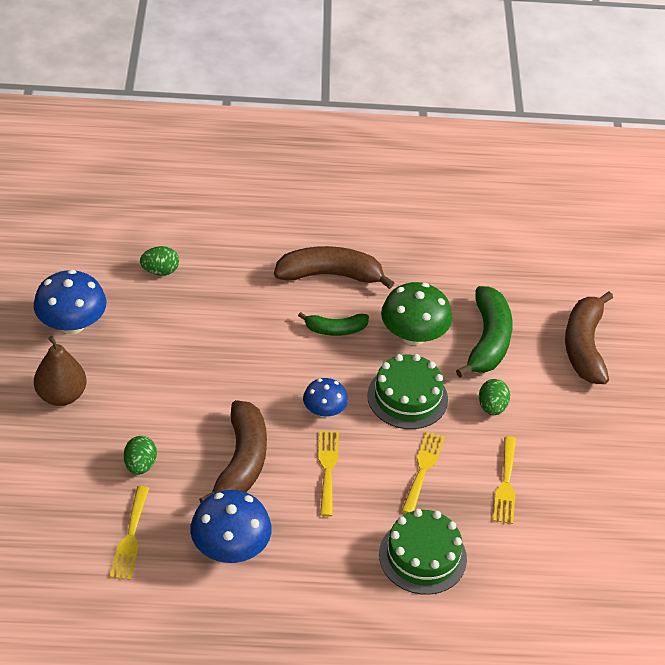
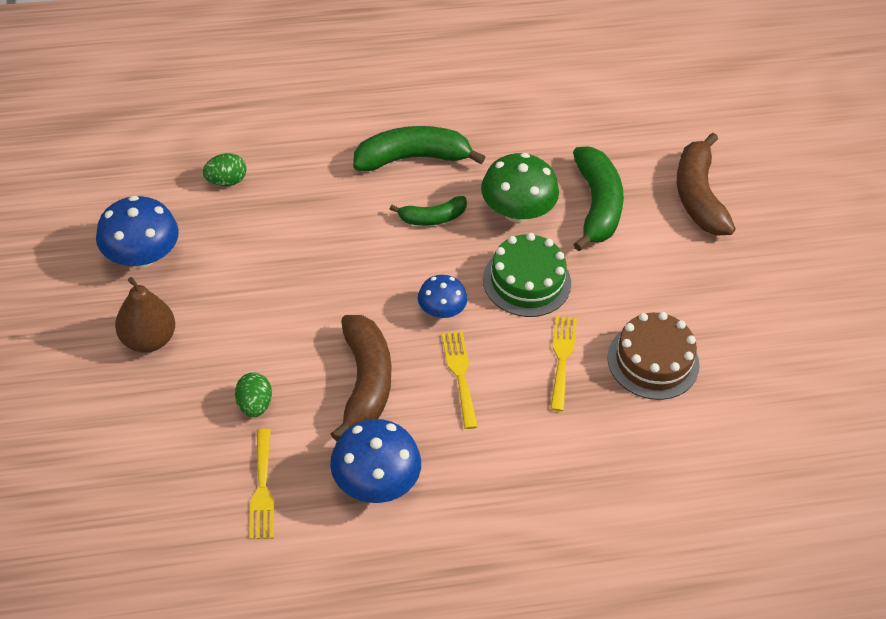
camera: 10 degrees left, 5 degrees up
(330, 275) = (412, 158): brown banana -> green banana
(422, 556) = (584, 456): green cake -> none
(492, 407) = (618, 278): green egg -> none
(506, 484) = (653, 361): yellow fork -> brown cake

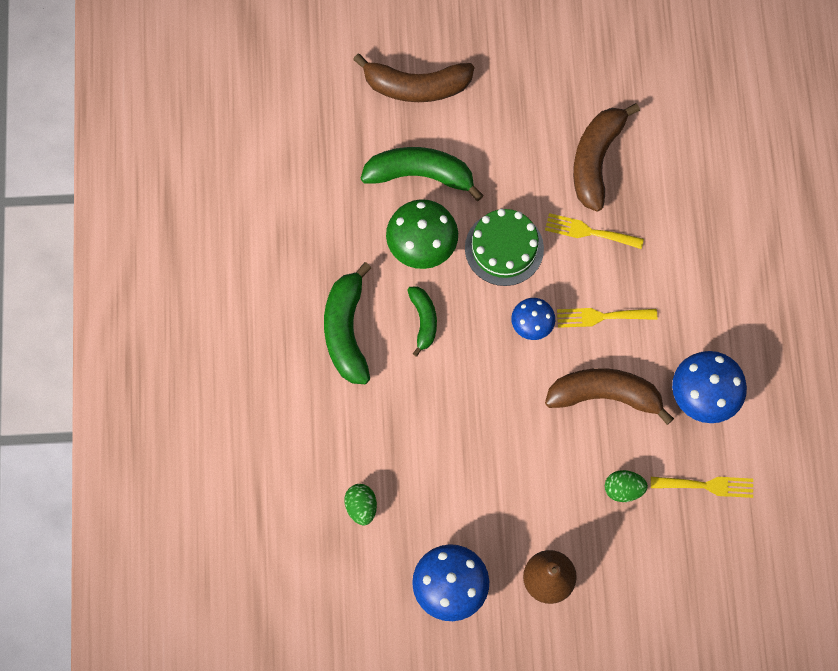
camera: 80 degrees left, 20 degrees up
(653, 361) = (596, 160): brown cake -> brown banana

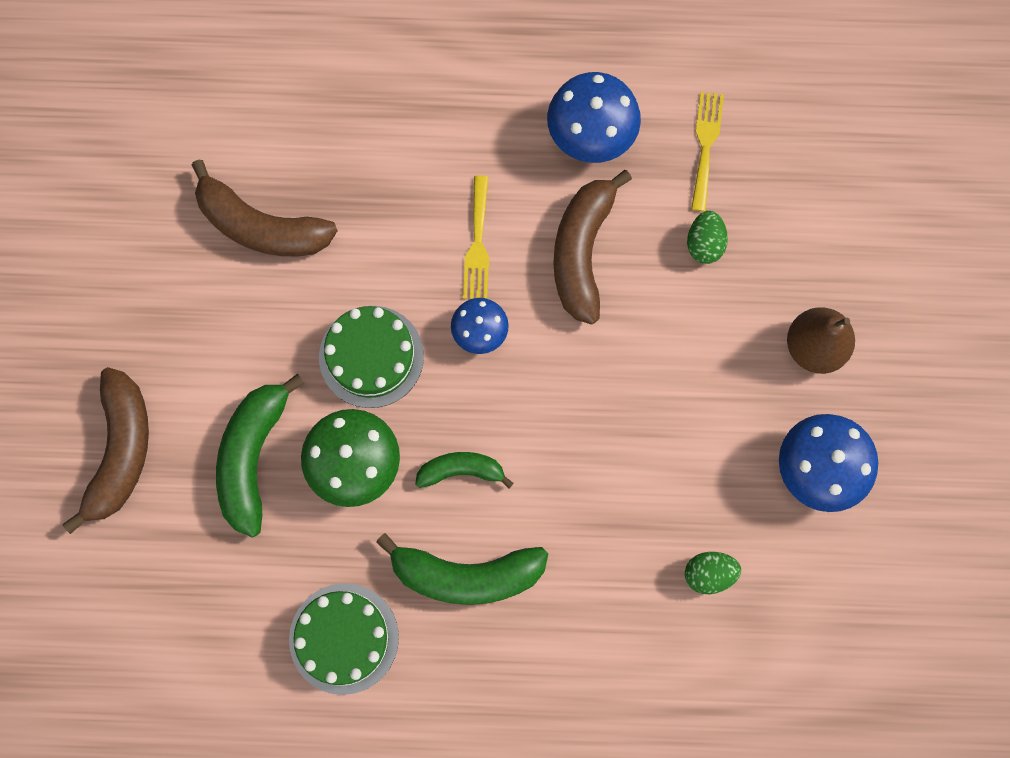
camera: 85 degrees left, 5 degrees up
(294, 251) = (344, 638): none -> green cake
(589, 232) = (360, 246): yellow fork -> none

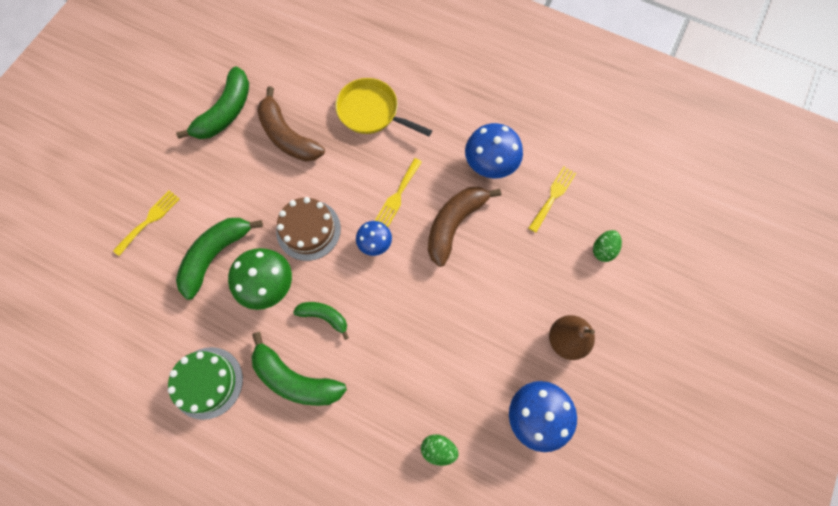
camera: 25 degrees right, 5 degrees down
(120, 451) = (149, 220): brown banana -> yellow fork
(141, 231) = (226, 112): none -> green banana
(371, 356) = (308, 230): green cake -> brown cake
(372, 130) = (372, 112): none -> yellow pan
(704, 244) = (527, 250): green egg -> green egg (603, 249)

